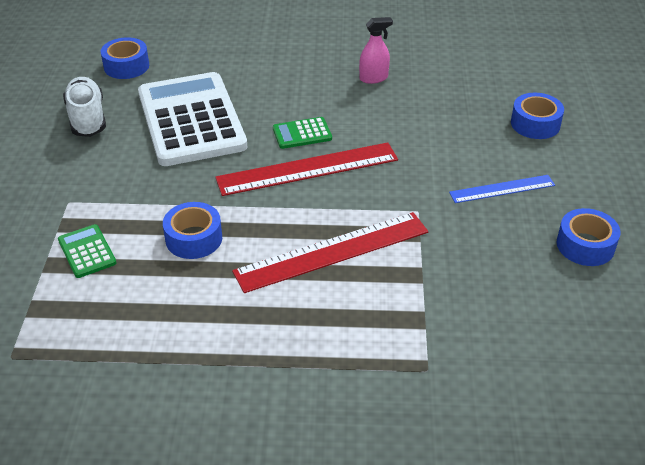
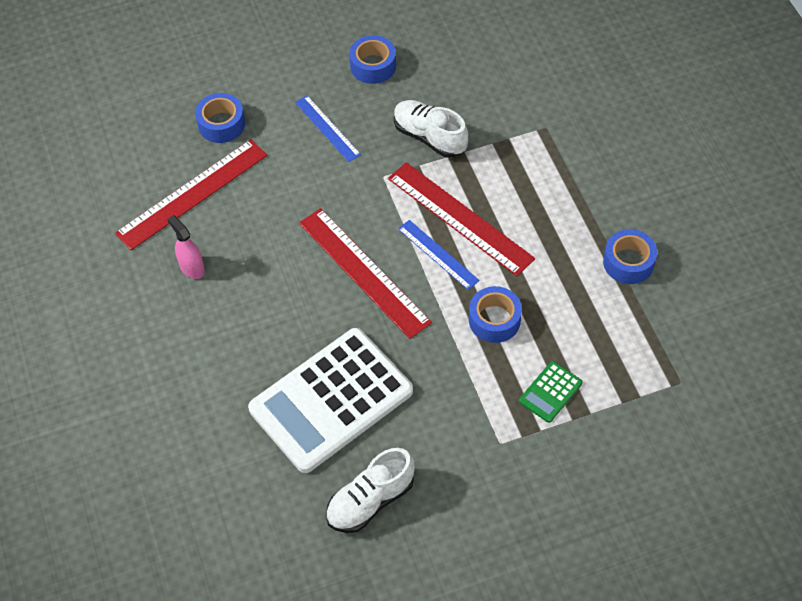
camera: 110 degrees left, 15 degrees up
(126, 66) = (257, 516): blue tape -> blue tape (628, 262)
(296, 222) = (438, 254): none -> blue ruler
(302, 134) = (312, 295): green calculator -> none
(455, 92) = (192, 194): none -> red ruler
(457, 261) = (429, 137): none -> white shoe

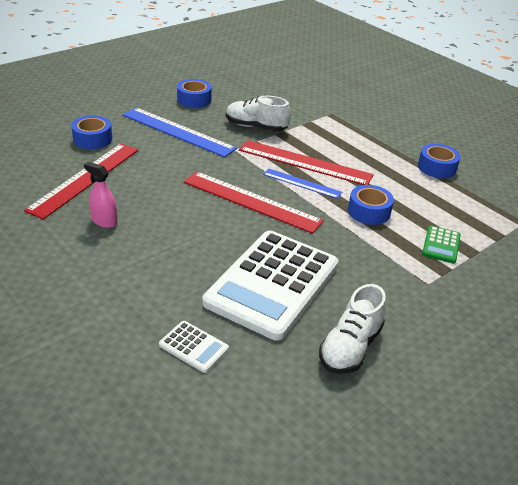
camera: 25 degrees left, 20 degrees down
(221, 458) = (193, 347): none -> white calculator
(327, 128) = (178, 131): blue ruler -> blue ruler, size x1.75

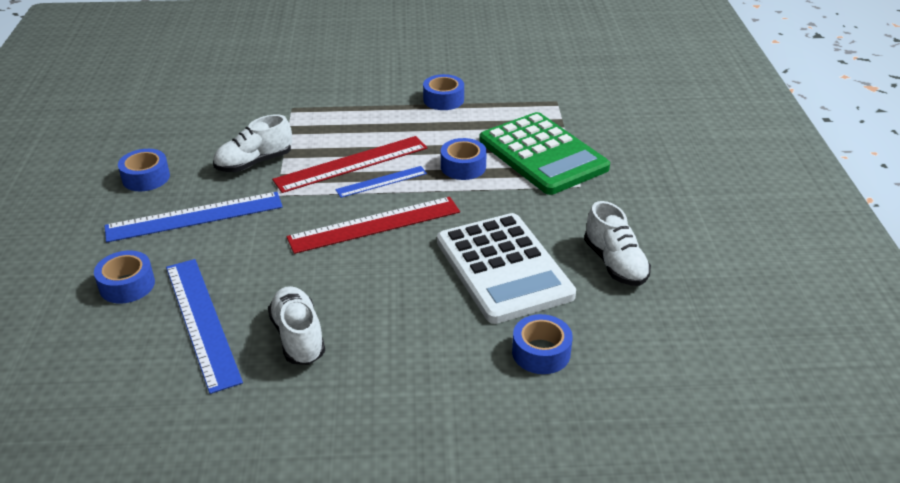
camera: 50 degrees left, 0 degrees up
(85, 179) = (202, 321): red ruler -> blue ruler
(104, 221) = (298, 337): pink spray bottle -> white shoe
(193, 347) = (541, 352): white calculator -> blue tape
(441, 245) = (542, 154): green calculator -> green calculator, size x2.44

